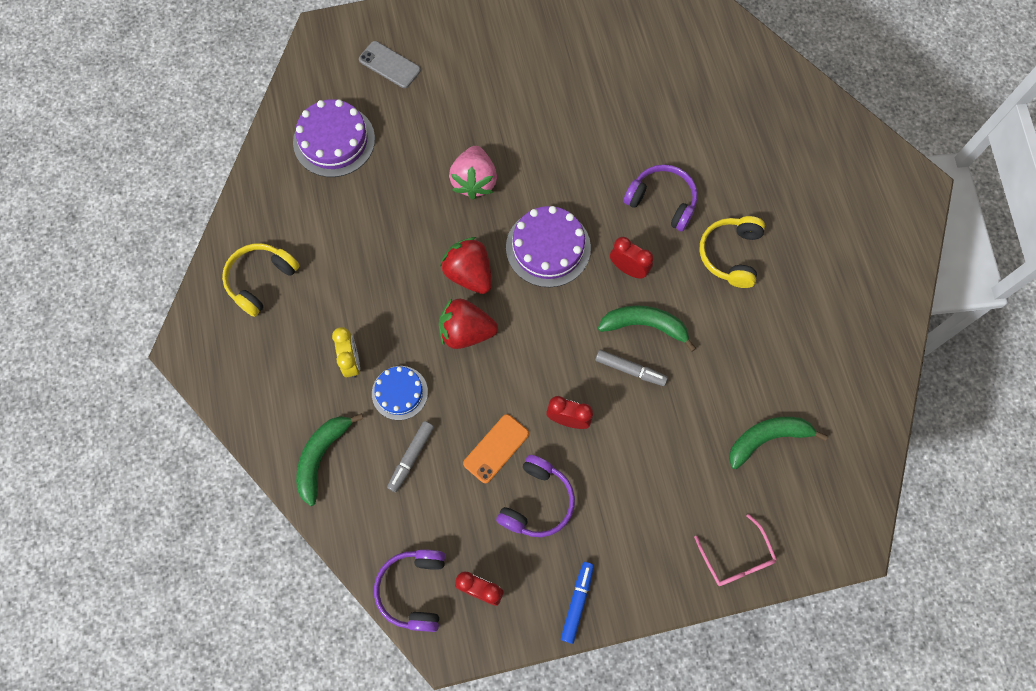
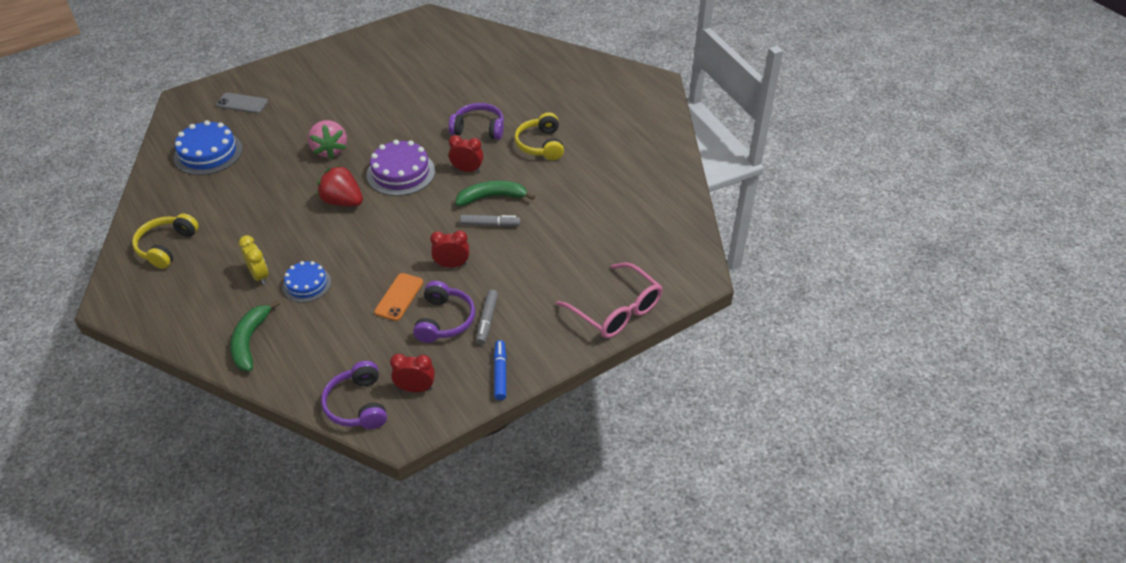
camera: 20 degrees left, 25 degrees down
(334, 140) = (208, 153): purple cake -> blue cake
(411, 457) = (329, 321): grey marker -> grey marker (487, 320)
(466, 332) = (351, 235): red strawberry -> none
(736, 558) = (616, 311): pink glasses -> pink glasses, size x1.58
(767, 438) = (610, 236): green banana -> none

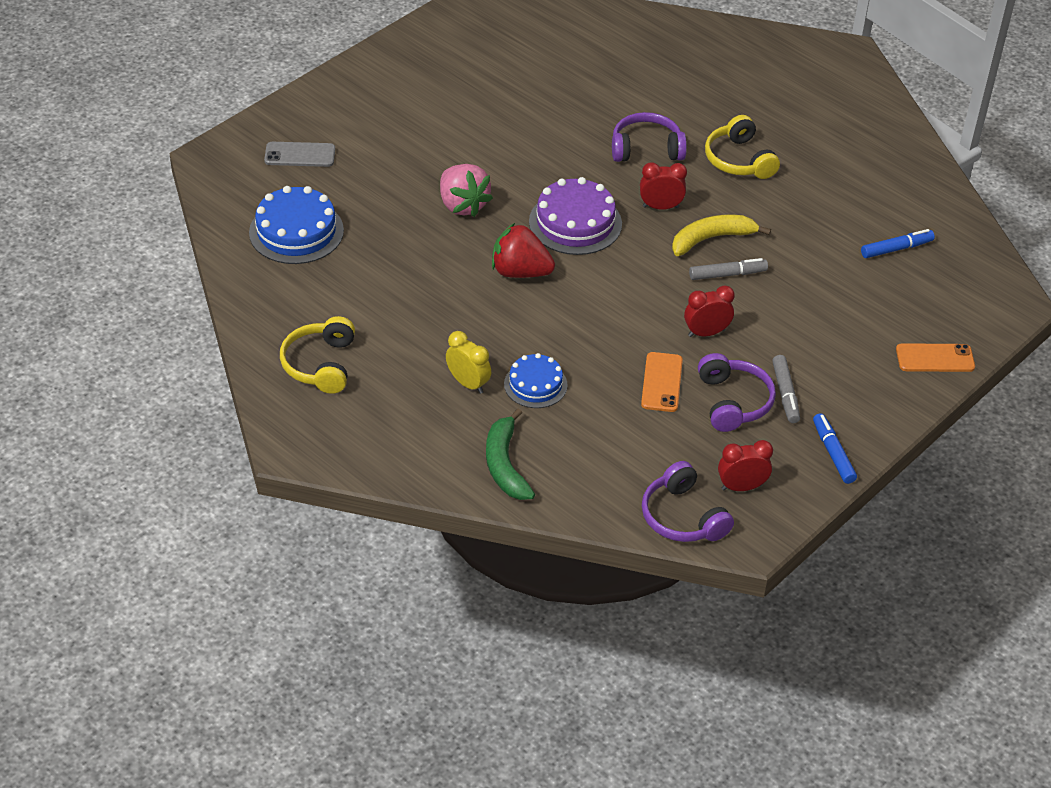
camera: 15 degrees left, 0 degrees up
(492, 197) = (711, 239): green banana -> yellow banana
(616, 311) = (935, 358): pink glasses -> orange phone
(626, 223) = (896, 249): none -> blue marker

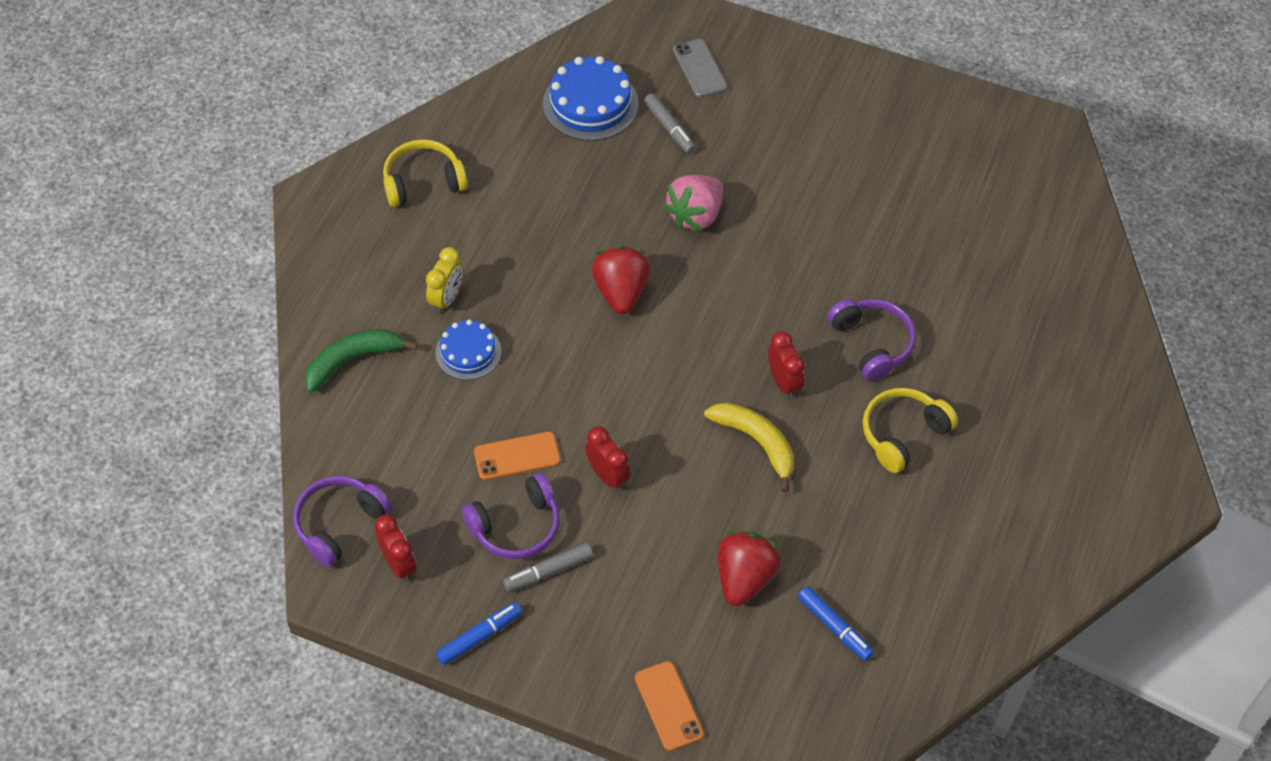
camera: 70 degrees right, 10 degrees up
(575, 223) = (718, 315): purple cake -> none
(727, 274) = (707, 472): grey marker -> grey marker (669, 128)
(835, 283) = (744, 578): none -> red strawberry

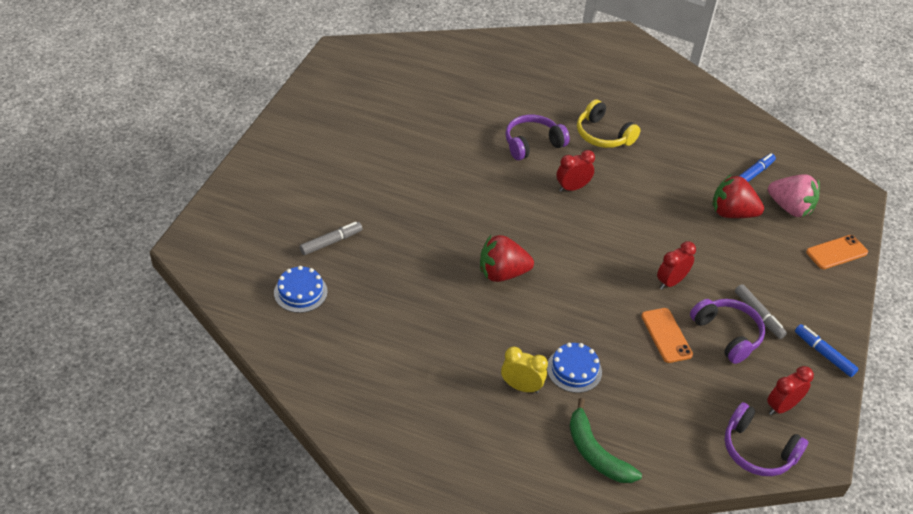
camera: 95 degrees left, 10 degrees down
(423, 182) = (390, 410): yellow headphones -> none
(590, 104) = (300, 292): blue cake -> blue cake, size x0.63
(695, 215) = (423, 229): pink strawberry -> pink strawberry (790, 208)
(699, 68) = (265, 222): grey phone -> none
(756, 442) = (624, 203): yellow banana -> none

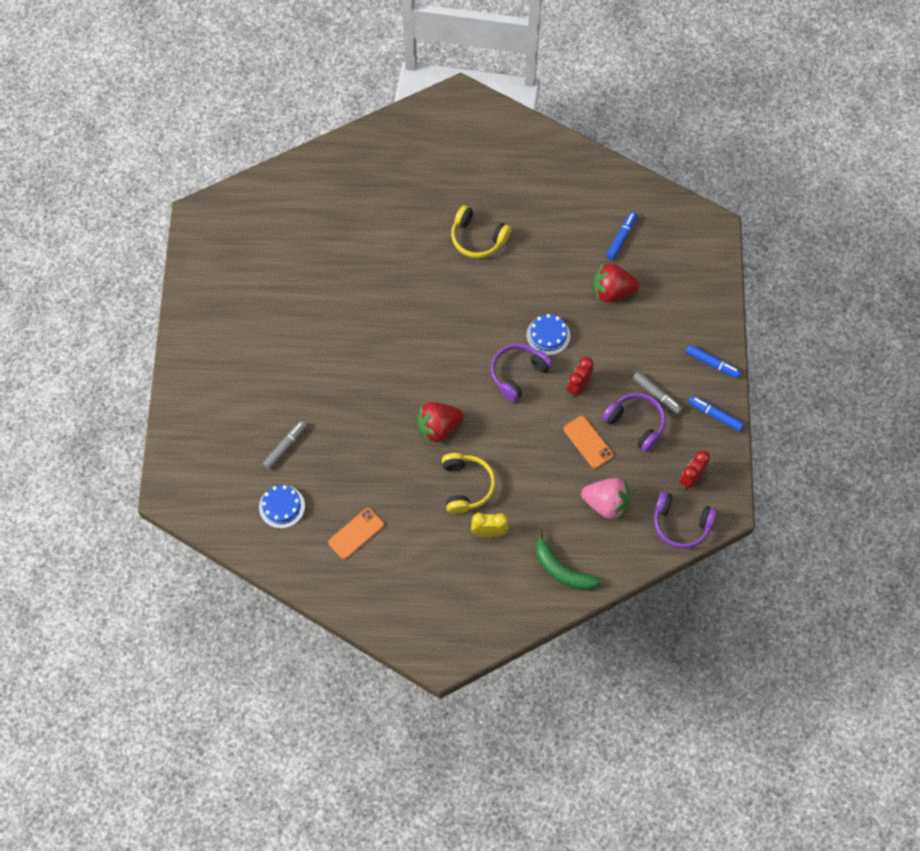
camera: 15 degrees left, 20 degrees up
(512, 335) = (466, 486): none -> yellow headphones
(532, 144) = (418, 272): purple headphones -> purple headphones (517, 374)
(572, 188) = (468, 312): red clock -> none
(574, 370) = (525, 501): blue cake -> blue cake (548, 335)
(790, 208) = (660, 267): pink strawberry -> pink strawberry (606, 504)
(830, 305) = (712, 364): none -> blue marker
(836, 252) = (708, 304): orange phone -> orange phone (356, 533)

